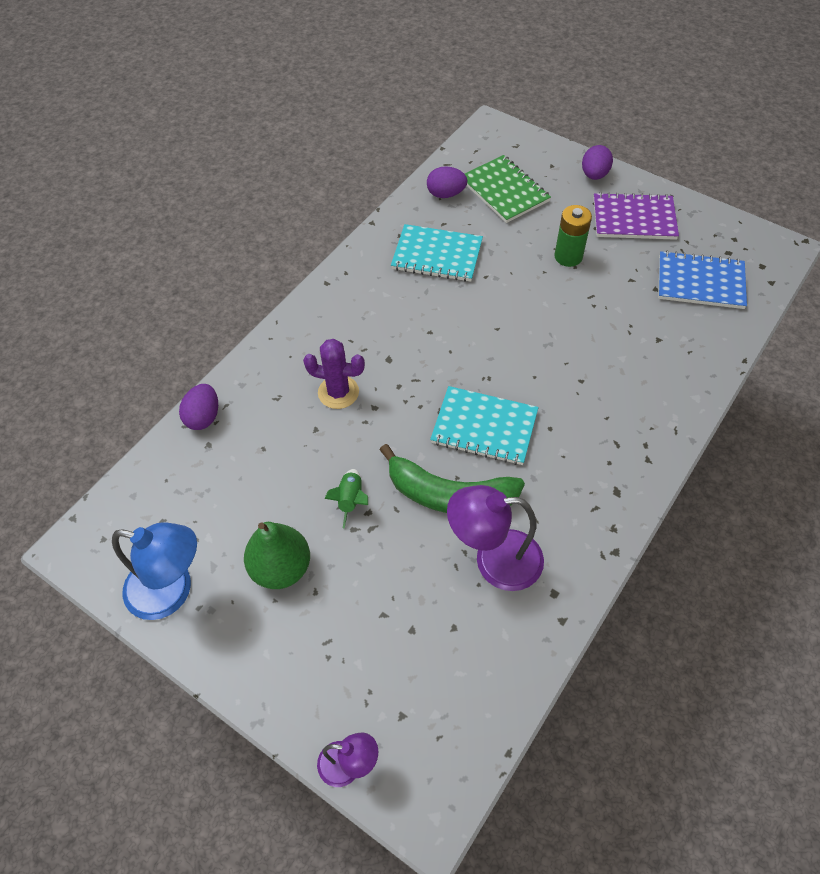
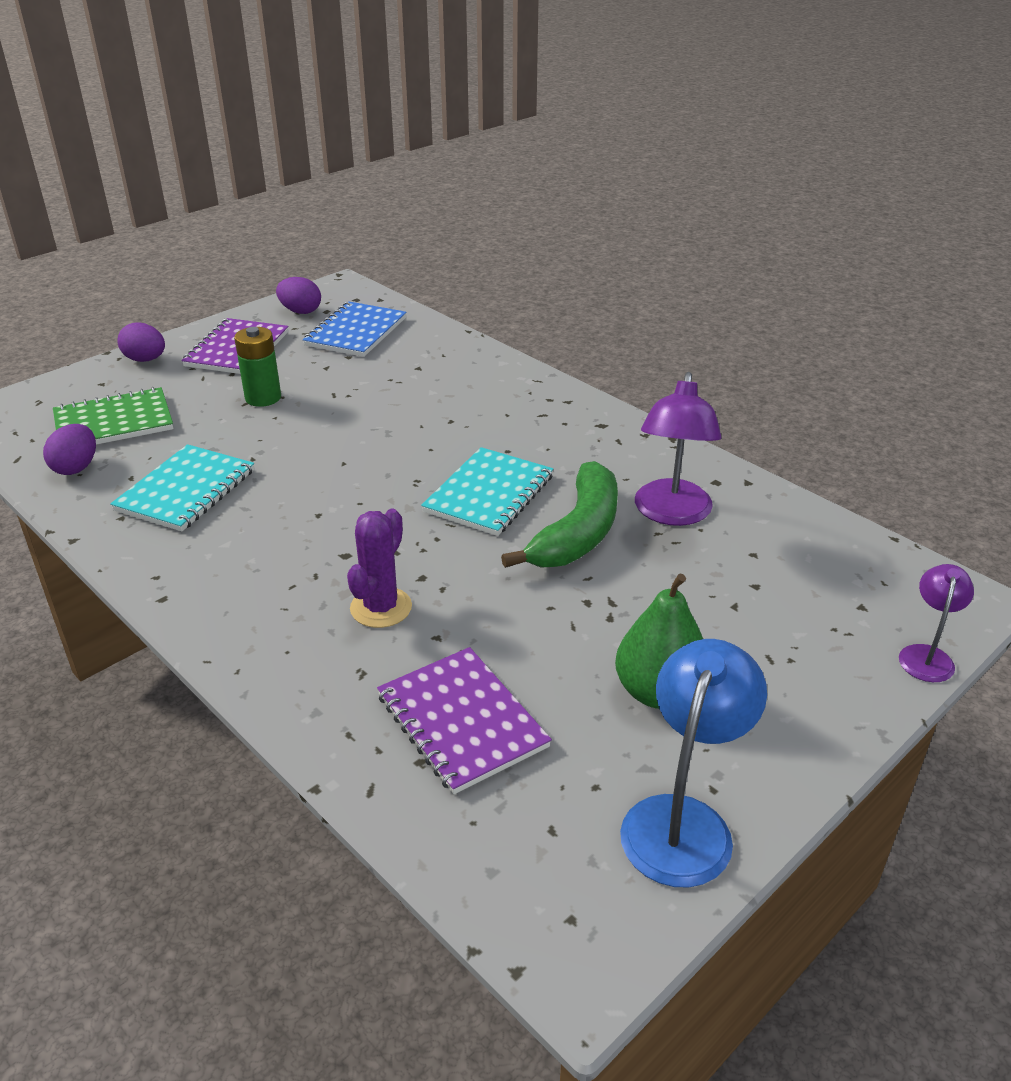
camera: 80 degrees left, 20 degrees down
(203, 417) = (362, 764): purple egg -> purple egg (300, 311)
(242, 458) = (461, 721): none -> purple notebook
(350, 500) = (565, 615): green rocket -> none

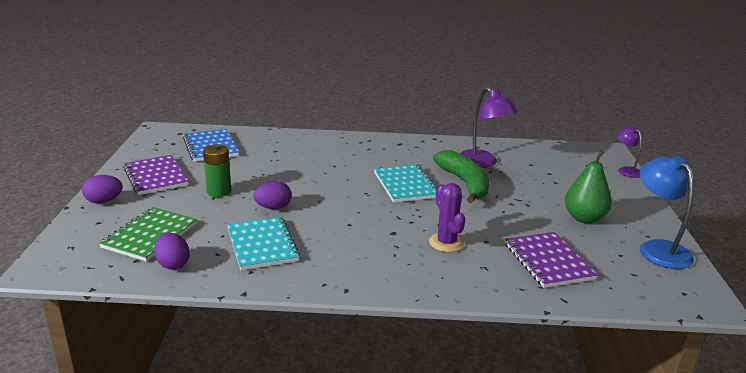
camera: 45 degrees left, 10 degrees down
(300, 311) = (157, 148): purple egg -> purple egg (273, 207)
(461, 721) = (548, 261): purple notebook -> purple notebook turned 60 degrees clockwise

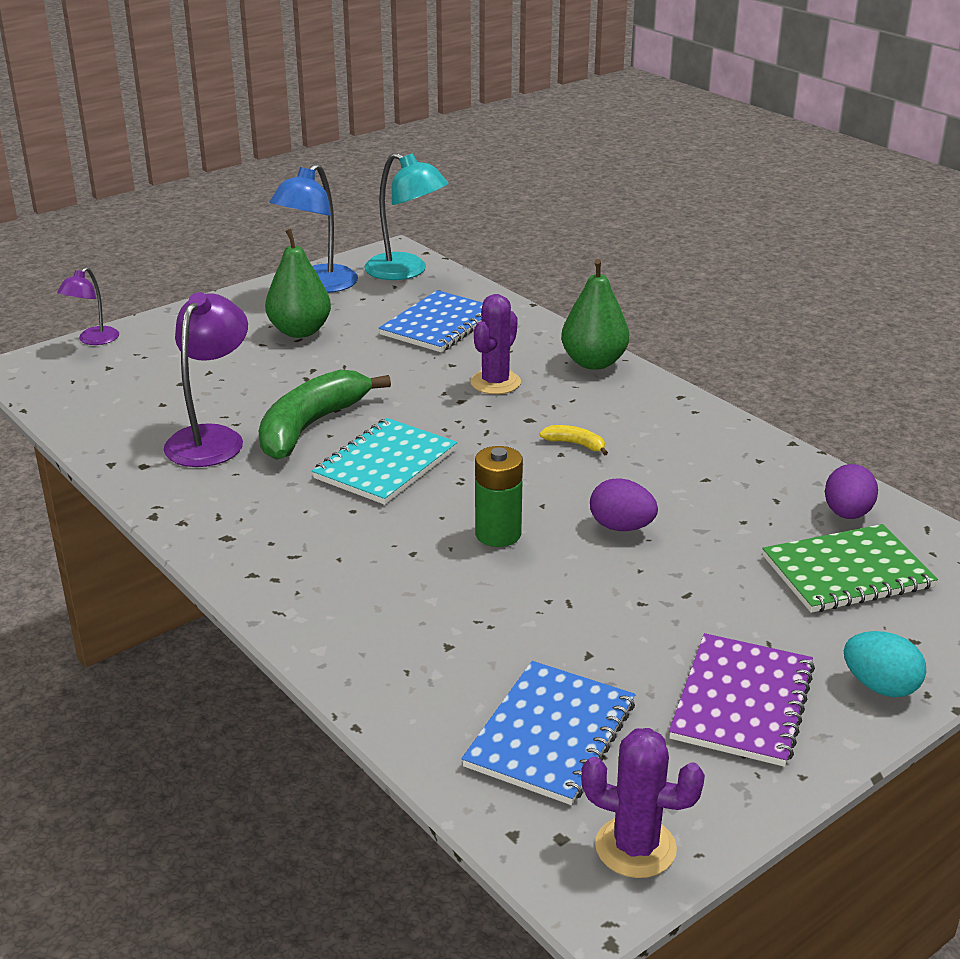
camera: 130 degrees left, 5 degrees up
(104, 201) = (880, 686): purple egg -> turquoise egg
(156, 139) = (635, 847): none -> purple cactus
(219, 191) = (665, 601): green battery -> green battery (498, 534)
(262, 245) = (707, 483): turquoise notebook -> none
(351, 232) = (575, 444): none -> yellow banana
(428, 285) = (593, 362): none -> green pear
(548, 261) = (439, 324): purple notebook -> blue notebook
(660, 290) = (406, 271): none -> turquoise lamp

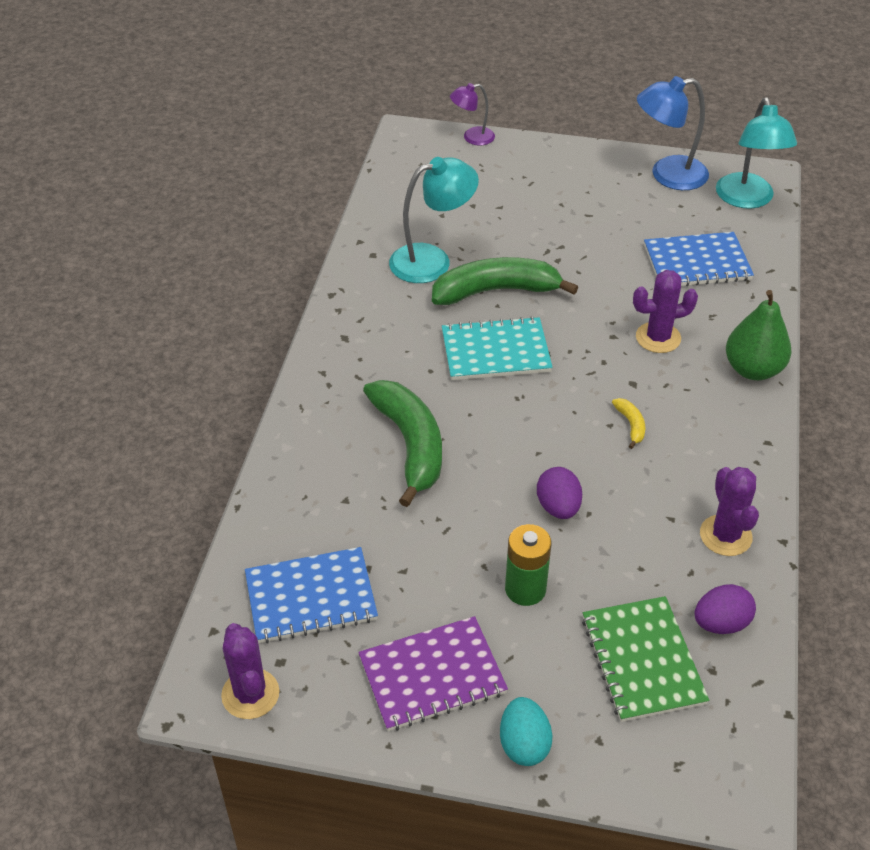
camera: 50 degrees right, 15 degrees up
(212, 438) = (432, 260): purple lamp -> turquoise lamp
(300, 331) = (599, 209): green pear -> none
(431, 569) = (410, 445): none -> green banana
(498, 534) = (481, 452): green battery -> green battery (525, 589)
(756, 464) = (725, 535): none -> purple cactus
(847, 572) = (642, 660): green notebook -> green notebook turned 45 degrees clockwise

